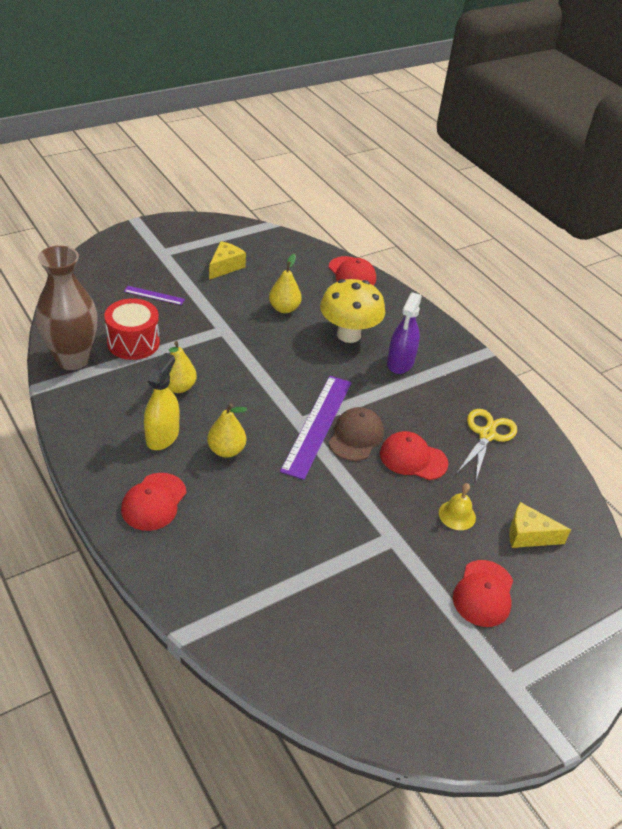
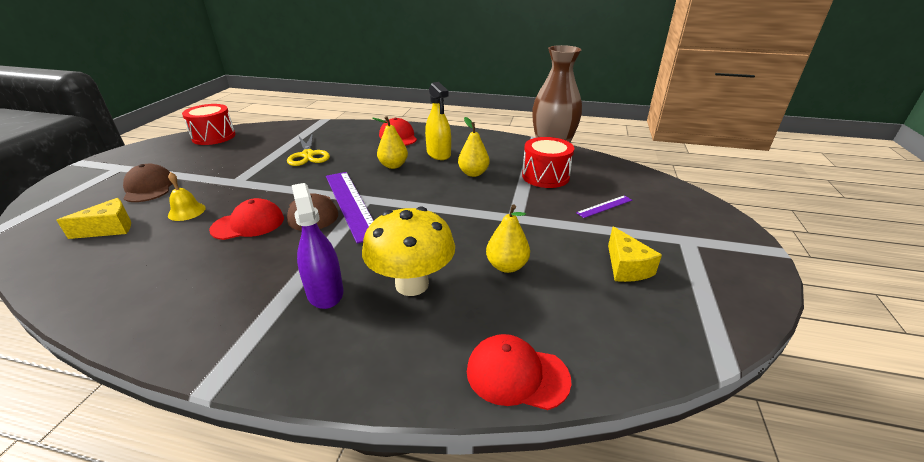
camera: 140 degrees right, 10 degrees down
(365, 699) = (214, 137): none -> red drum
(483, 593) = (149, 187): red cap -> brown cap
(487, 435) = (173, 279): yellow scissors -> yellow scissors (308, 155)

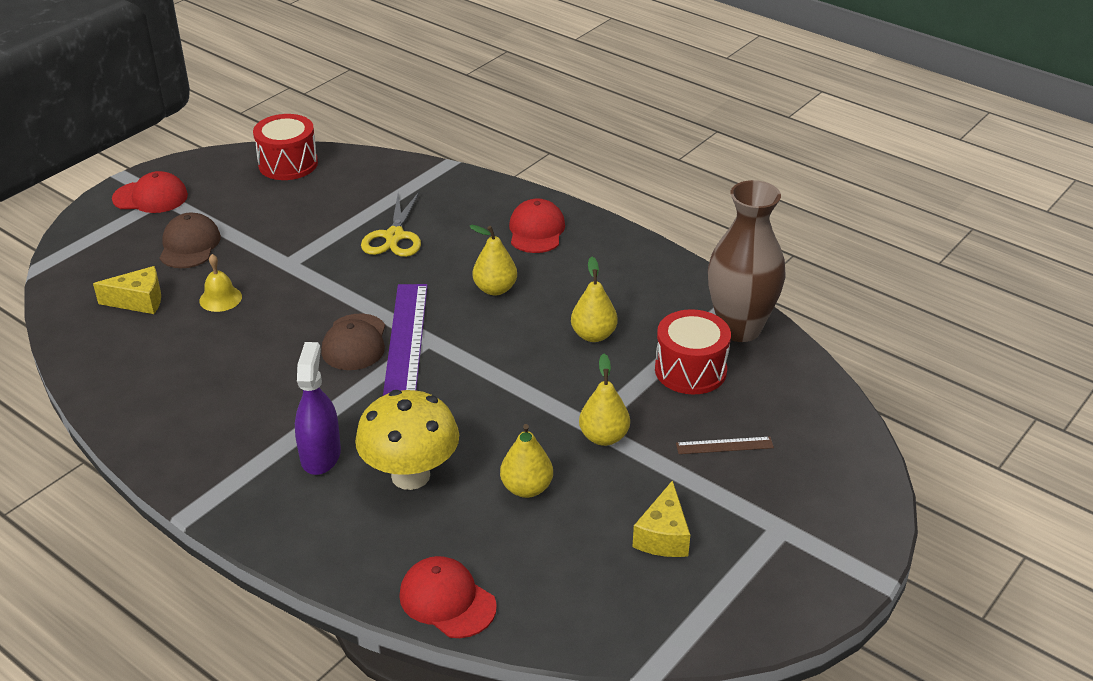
camera: 25 degrees right, 5 degrees up
(248, 224) = (279, 338): red cap -> red cap (150, 197)
(438, 154) = (571, 283): yellow spray bottle -> none
(529, 221) = (604, 437): none -> yellow pear
(604, 206) = (724, 445): purple ruler -> brown ruler

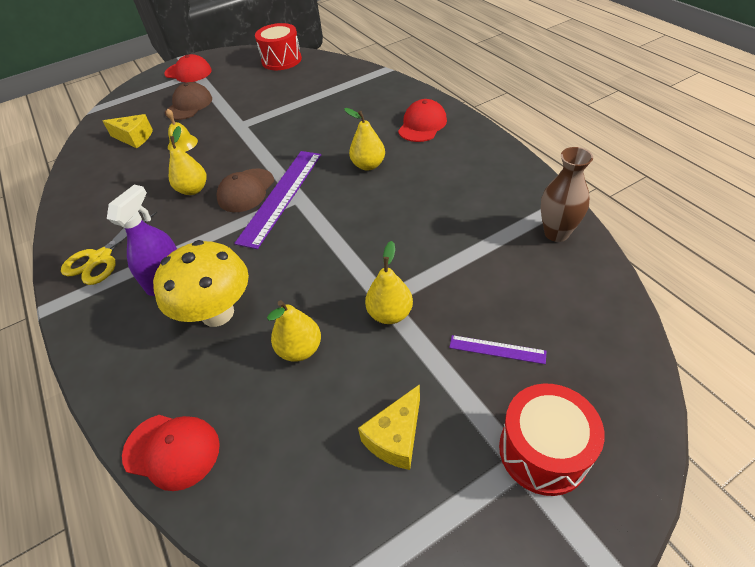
camera: 25 degrees right, 10 degrees up
(394, 236) = (319, 116): yellow scissors -> yellow scissors (101, 258)
(447, 600) = (172, 450): red cap -> red cap turned 135 degrees clockwise
(593, 335) = (426, 216): yellow pear -> yellow pear (193, 189)
(690, 370) = (495, 264): red drum -> red drum (543, 451)
(724, 445) = (497, 349): brown ruler -> purple ruler
(739, 329) = (556, 233): brown vase -> brown vase, size x0.64

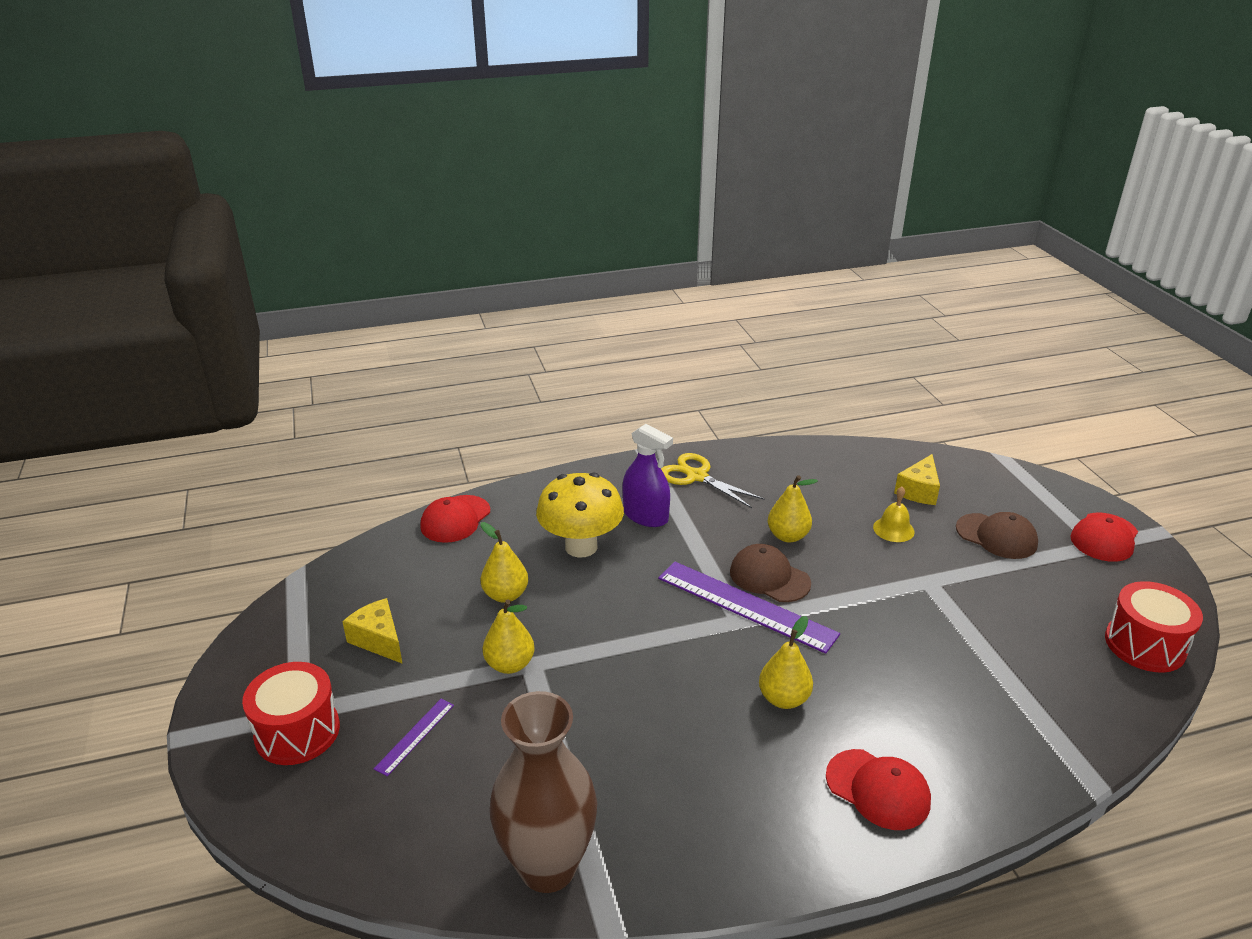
camera: 100 degrees right, 15 degrees down
(556, 233) = (548, 867): brown vase -> brown vase, size x1.57

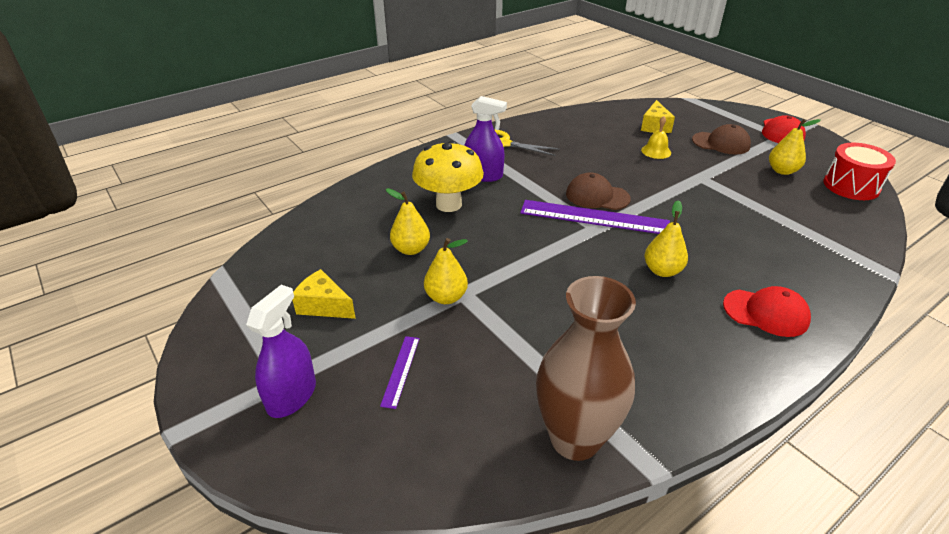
camera: 20 degrees left, 5 degrees up
(297, 732) = (292, 396): red drum -> purple spray bottle
(455, 519) = (336, 205): red cap -> none
(788, 536) = (591, 168): yellow pear -> yellow pear (782, 171)

